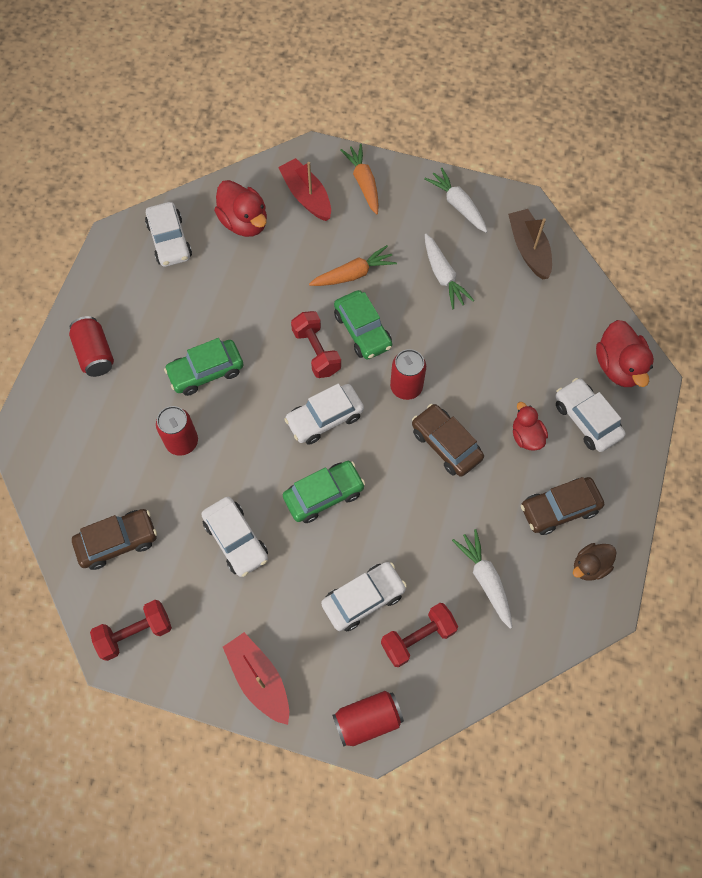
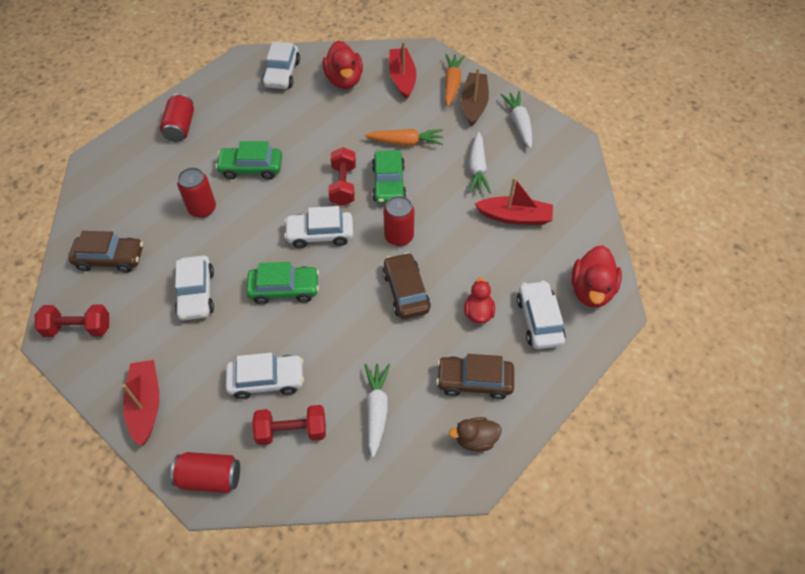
camera: 25 degrees right, 10 degrees down
(508, 316) = (515, 217): none -> red boat
(528, 249) = (561, 174): brown boat -> brown boat (474, 104)

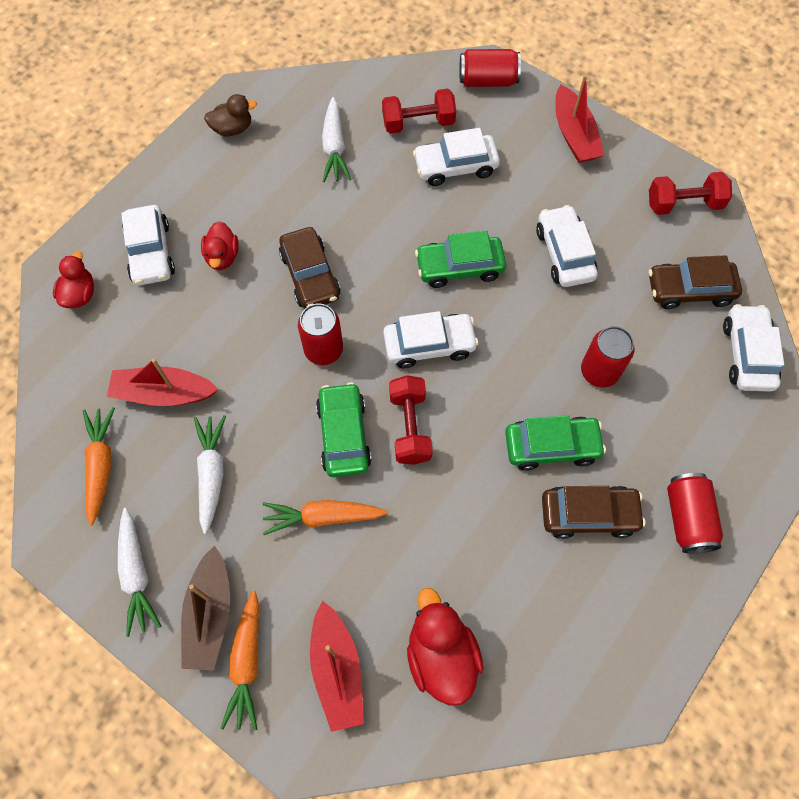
camera: 175 degrees right, 10 degrees up
(282, 73) = (556, 663): white car -> white car (747, 354)
(474, 381) = (231, 182): brown car -> brown car (588, 514)
(551, 178) = (101, 465): none -> orange carrot
(591, 290) = (80, 294): red duck -> red duck, size x0.63

